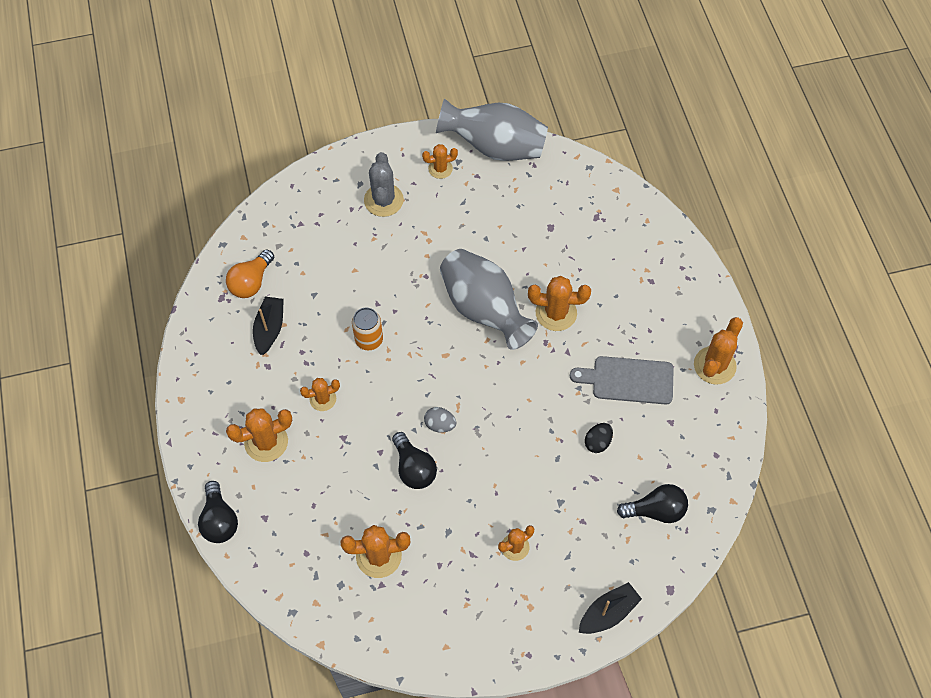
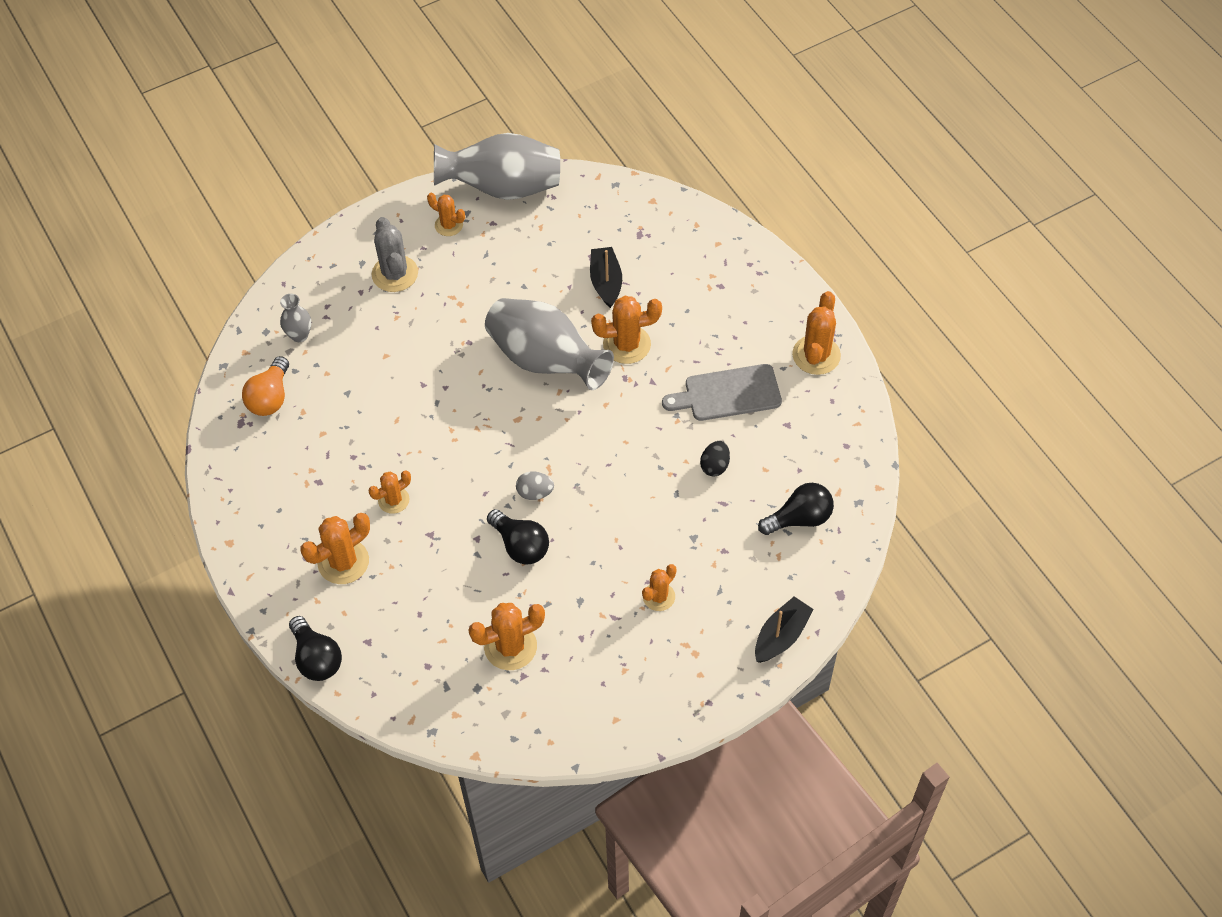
camera: 15 degrees left, 5 degrees down
(269, 329) = (308, 442): black boat -> black boat (606, 282)
(291, 234) = (299, 335): none -> grey vase
(369, 340) = (426, 424): orange can -> none
(440, 169) = (448, 225): orange cactus -> orange cactus turned 60 degrees clockwise

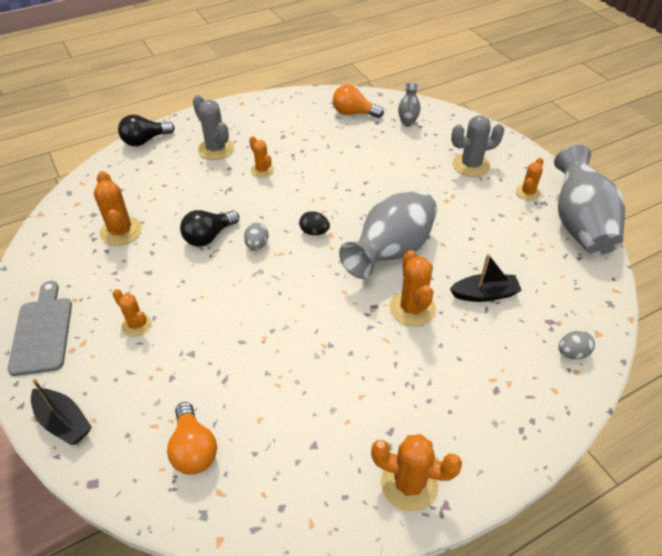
camera: 90 degrees right, 10 degrees down
(343, 562) = (216, 149): orange cactus -> grey cactus
(676, 224) = (572, 353): none -> grey egg
(715, 466) = (268, 374): black egg -> black egg (314, 232)
(728, 394) = (355, 390): grey cutting board -> grey cutting board (42, 332)
(799, 518) = (193, 449): black light bulb -> orange light bulb

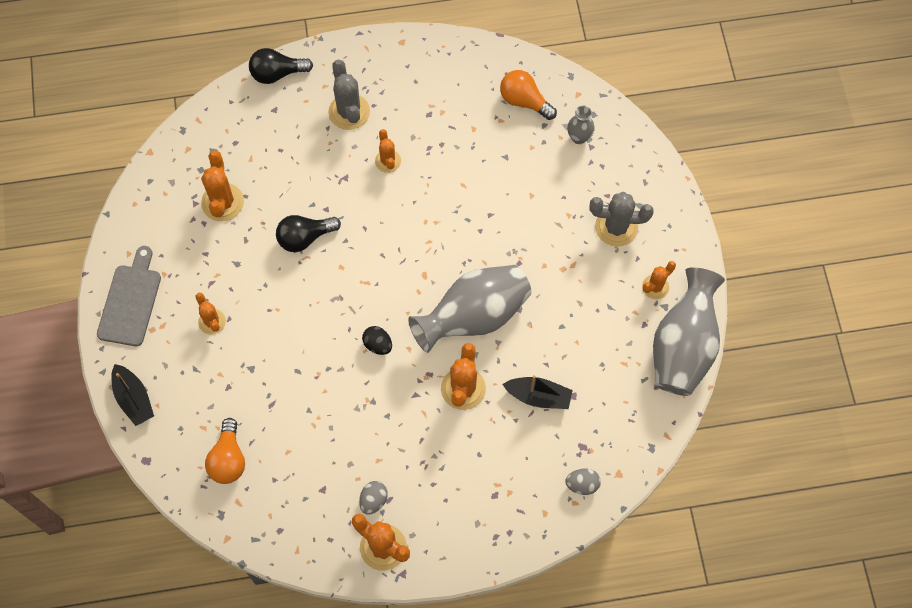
camera: 20 degrees right, 20 degrees up
(257, 245) = (347, 264): grey egg -> grey egg (373, 500)
(314, 232) = (409, 266): black egg -> black egg (378, 345)

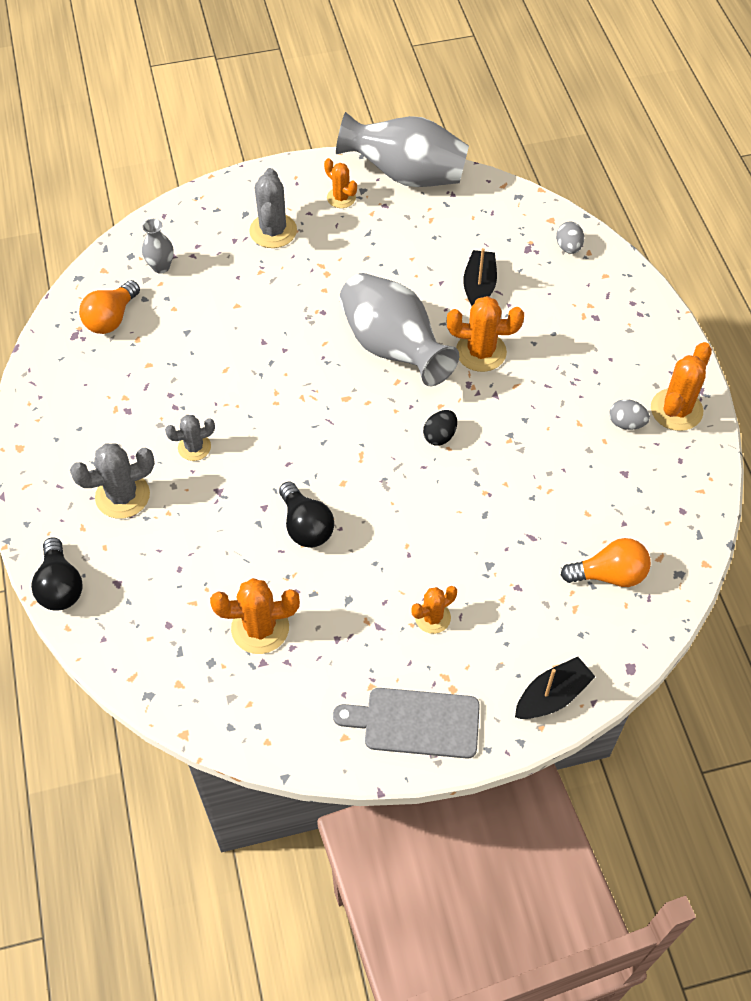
camera: 95 degrees left, 10 degrees down
(388, 161) = (194, 447): orange cactus -> grey cactus

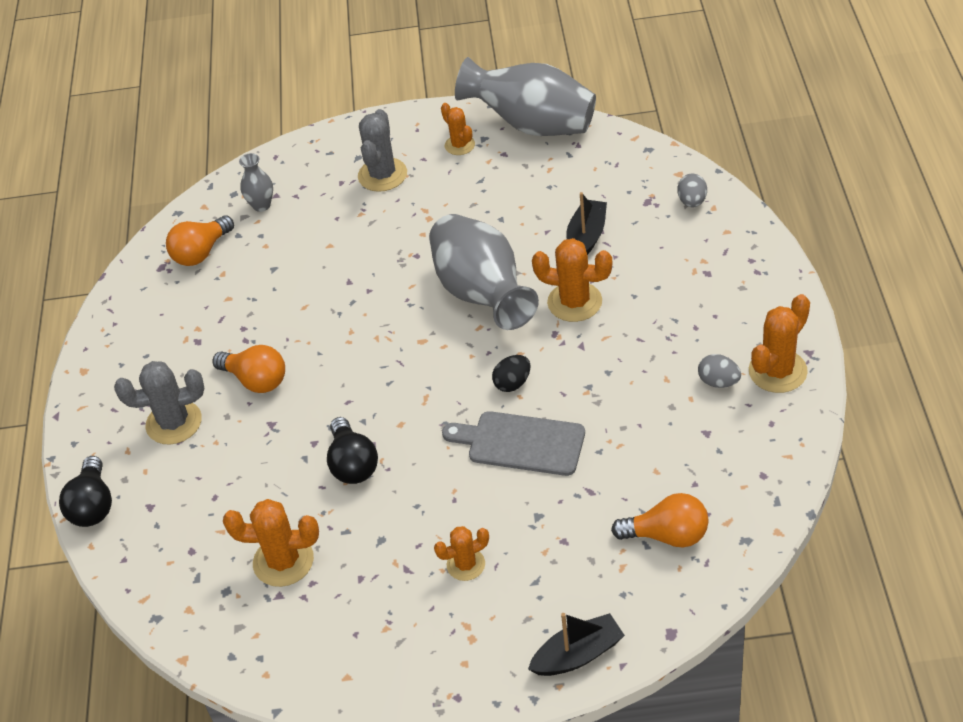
camera: 15 degrees right, 10 degrees down
(194, 447) = (256, 380): grey cactus -> orange light bulb
(415, 722) = (425, 669): grey cutting board -> grey cutting board (521, 443)

